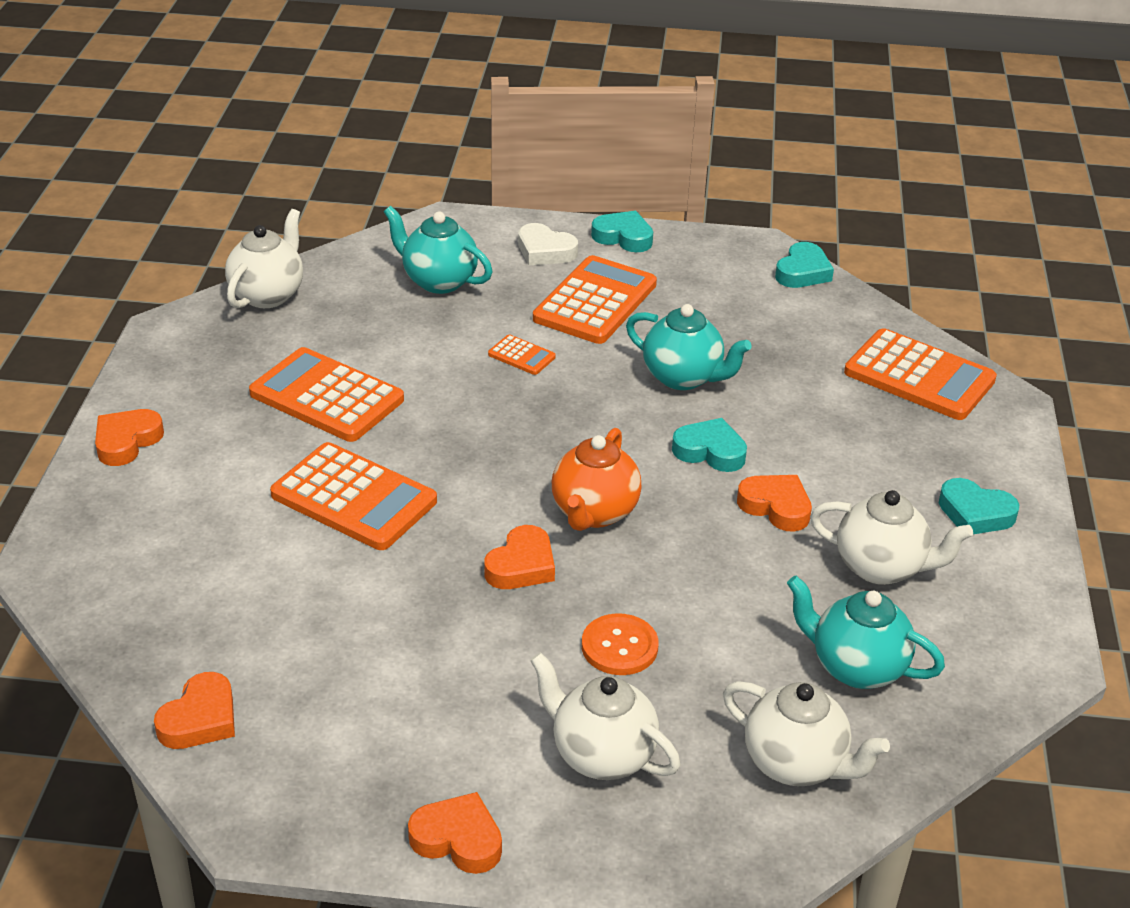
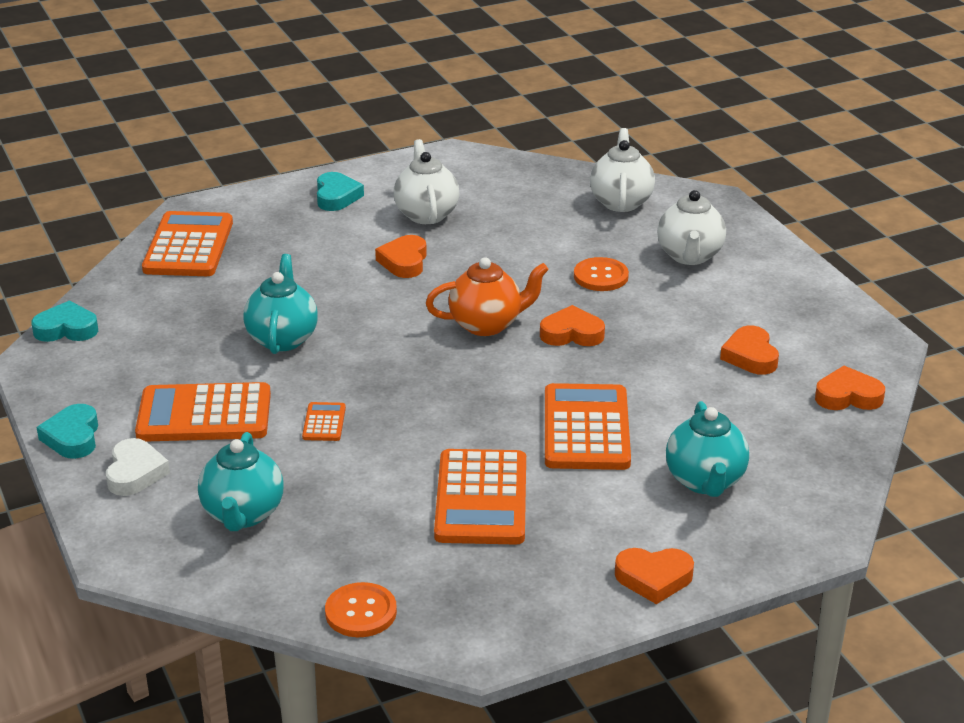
camera: 120 degrees left, 5 degrees down
(268, 295) = (361, 612): white teapot -> orange button
(458, 839) = (802, 278): orange heart -> orange heart (750, 356)
(710, 451) = (367, 301): turquoise heart -> none
(856, 667) = (525, 202): turquoise teapot -> turquoise teapot (705, 481)

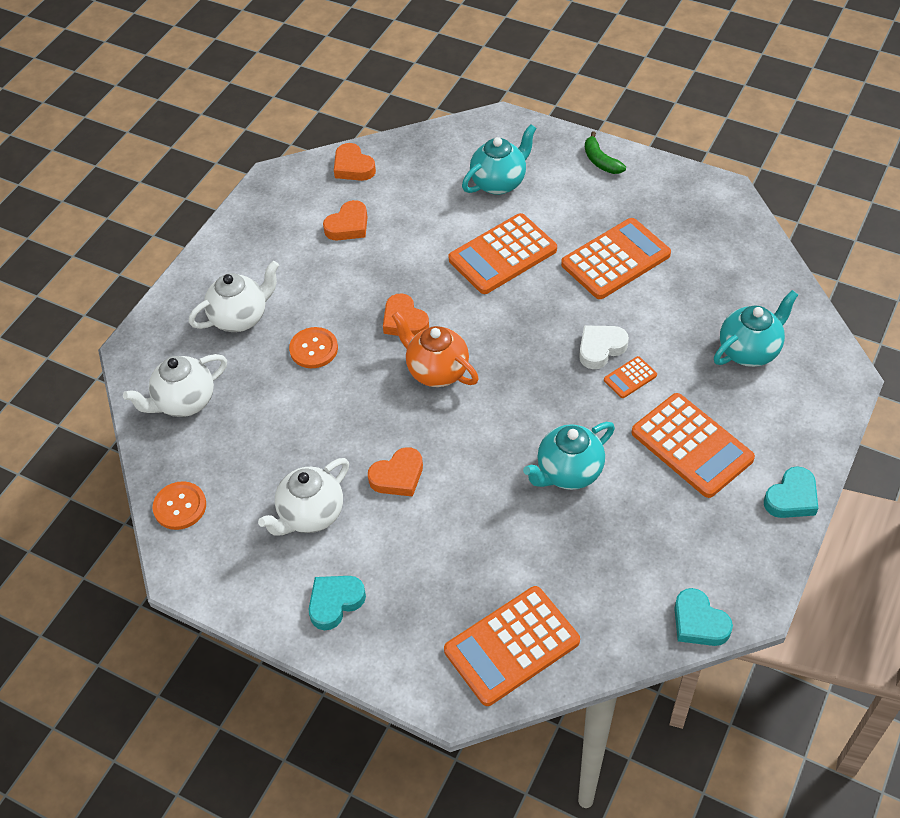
camera: 125 degrees left, 20 degrees up
(135, 473) = (780, 433): white heart -> white heart (600, 348)
(361, 612) = (754, 248): orange button -> orange button (180, 506)
(654, 578) = (600, 161): orange heart -> green banana

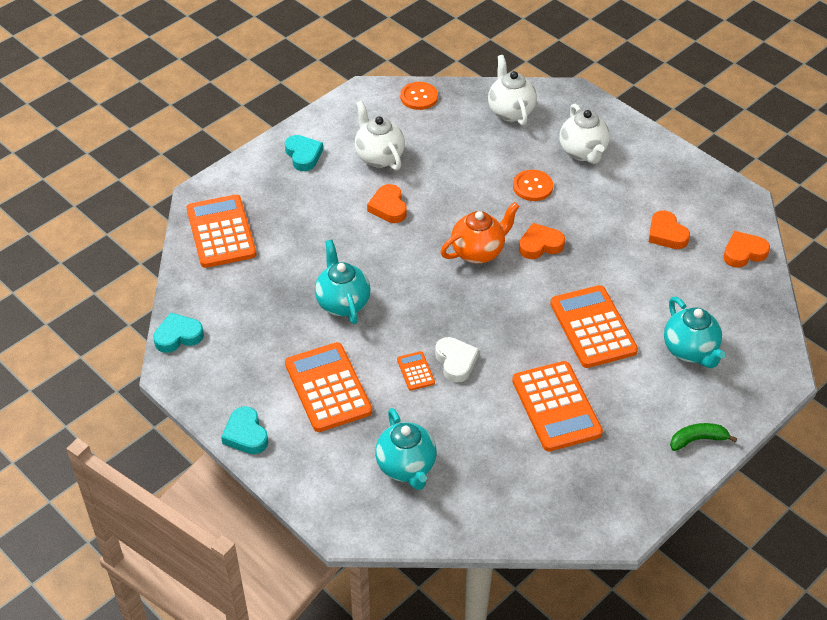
camera: 105 degrees right, 5 degrees down
(692, 446) = (328, 388): orange calculator -> orange calculator turned 90 degrees clockwise

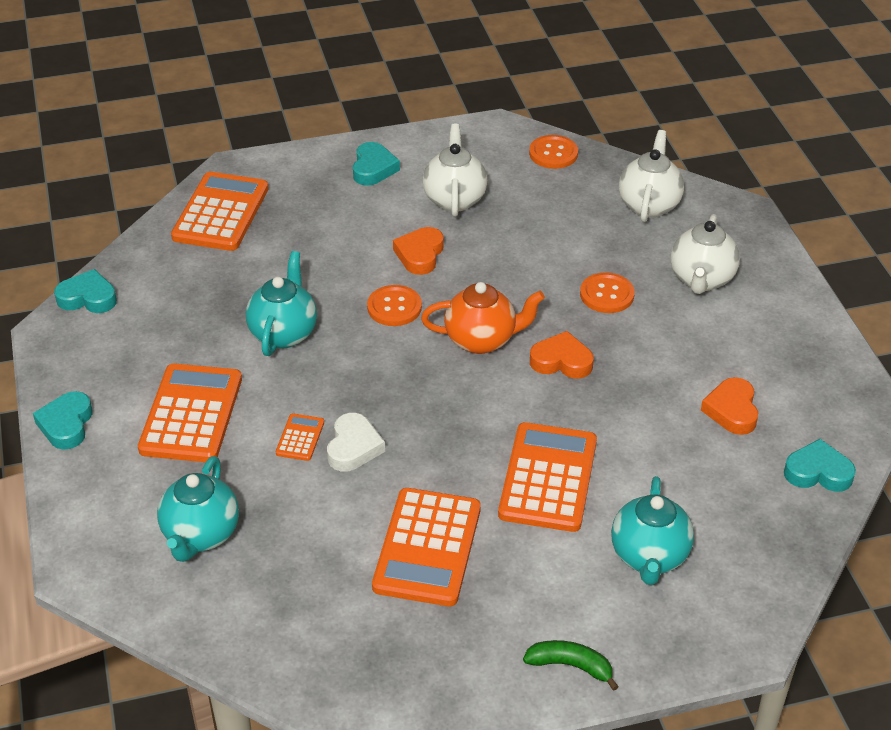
camera: 30 degrees right, 5 degrees down
(402, 252) = (394, 307): none -> orange button
(743, 253) = (818, 472): orange heart -> turquoise heart

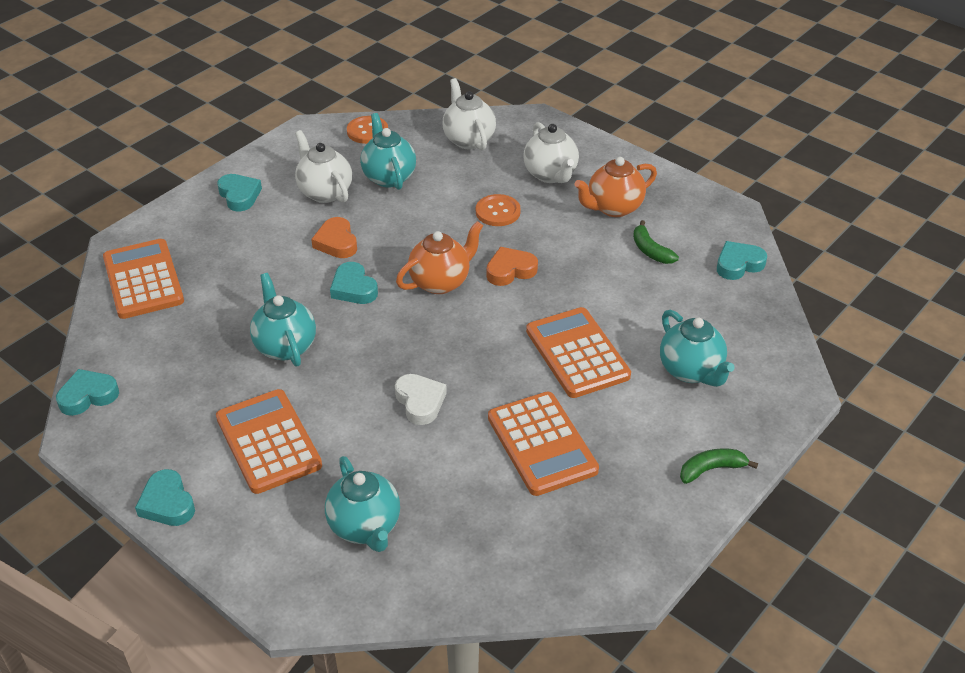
camera: 35 degrees left, 0 degrees up
(300, 438) = (373, 416): orange calculator -> none
(394, 307) = (353, 288): orange button -> turquoise heart
(530, 210) = (388, 177): none -> turquoise teapot
(732, 410) = (650, 250): orange heart -> green banana
(736, 346) = (613, 208): none -> orange teapot

